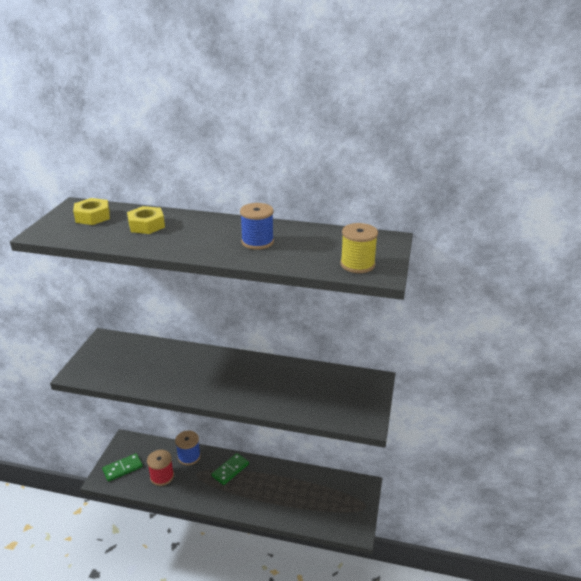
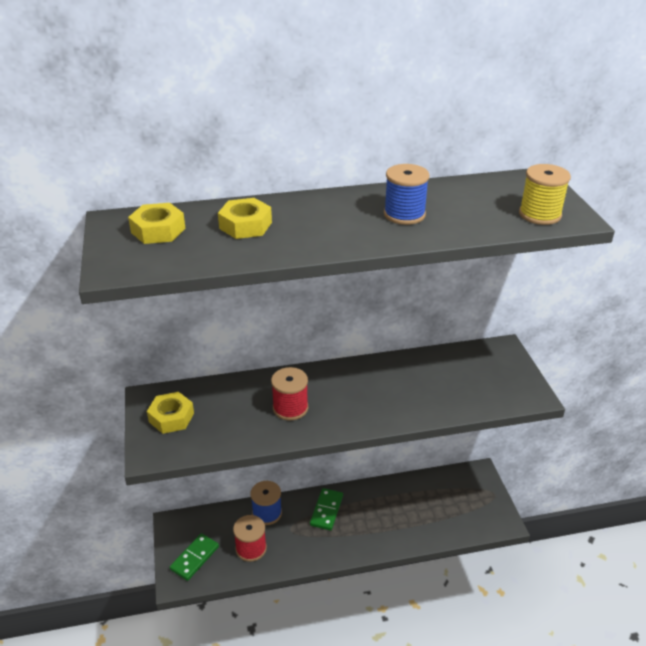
camera: 25 degrees left, 5 degrees up
(106, 355) = (171, 417): none -> yellow nut
(184, 373) = (290, 408): none -> red spool

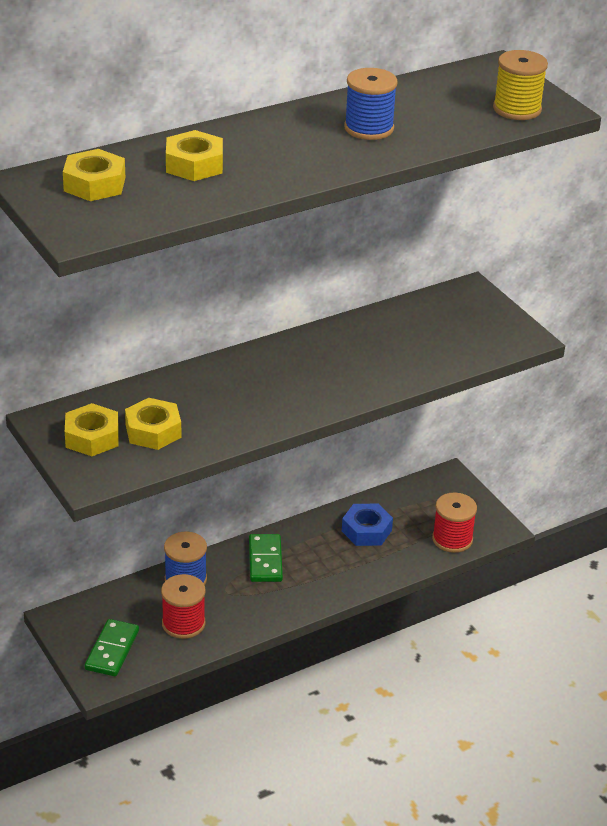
camera: 20 degrees left, 0 degrees up
(216, 421) = (153, 431): none -> yellow nut
(290, 408) = (238, 400): red spool -> red spool (452, 539)
(406, 502) = (366, 530): none -> blue nut

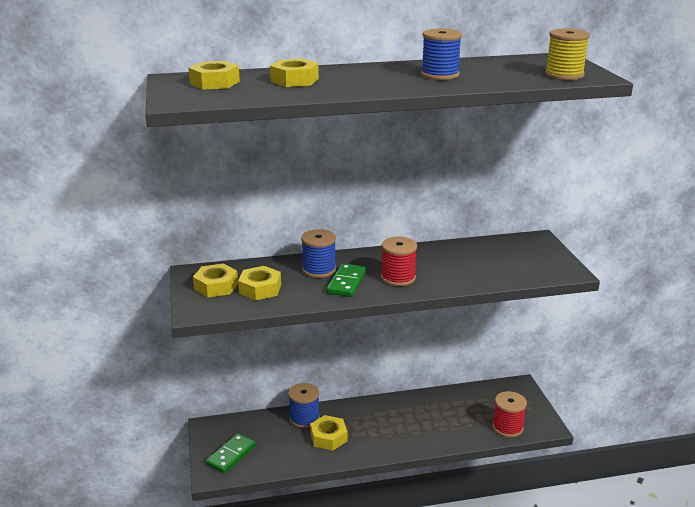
camera: 20 degrees right, 10 degrees down
(183, 623) = (288, 447): red spool -> red spool (398, 278)
(213, 387) = (319, 270): none -> blue spool
(230, 599) = (328, 437): none -> yellow nut
(265, 560) = (365, 416): green domino -> green domino (346, 282)
(366, 530) = (446, 410): blue nut -> none

